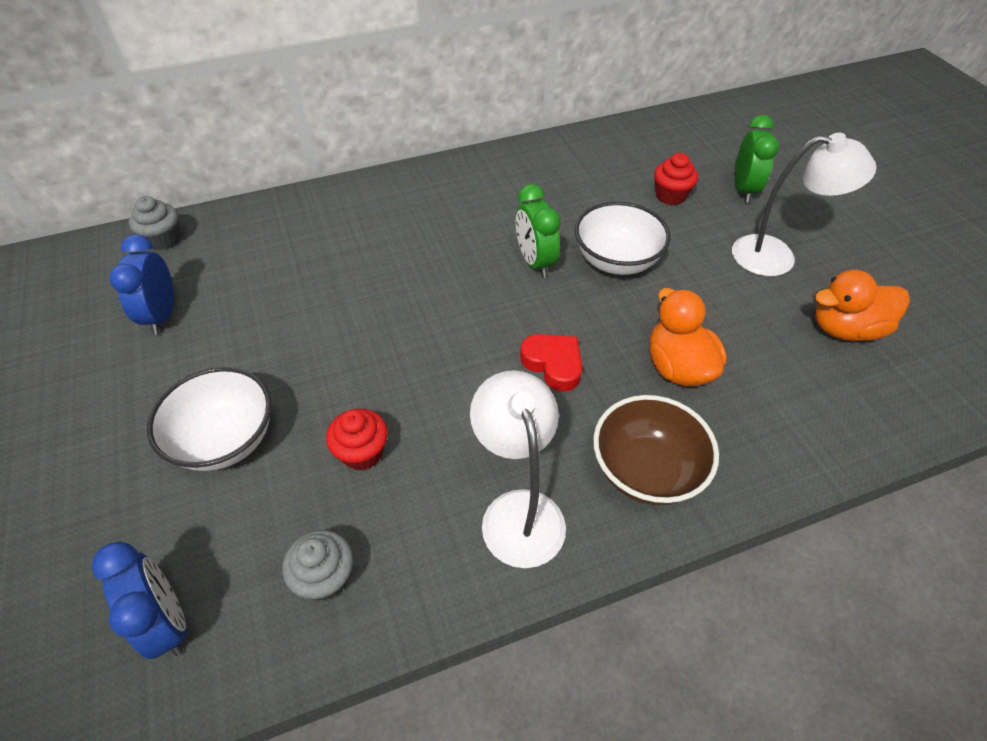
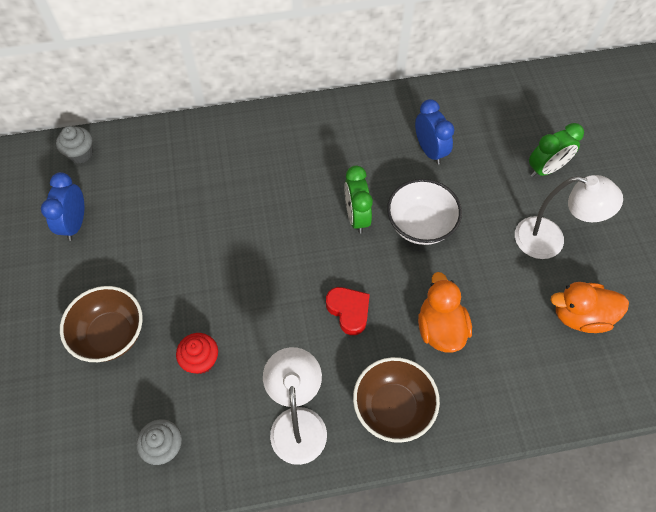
camera: 10 degrees right, 10 degrees up
(168, 621) = (65, 458): blue clock -> blue clock (430, 151)
(225, 440) = (111, 335): white bowl -> brown bowl
(670, 196) = (482, 167): red cupcake -> none
(744, 190) = (546, 169): green clock -> green clock turned 45 degrees clockwise

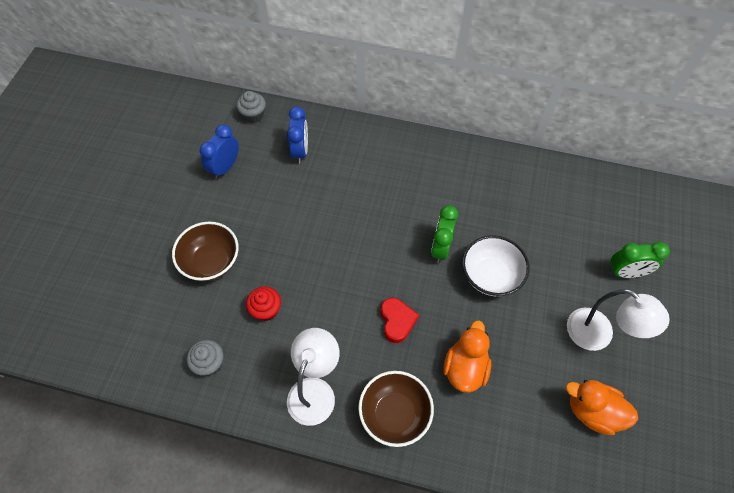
camera: 25 degrees right, 0 degrees up
(430, 151) = (529, 217): blue clock -> blue clock (300, 151)

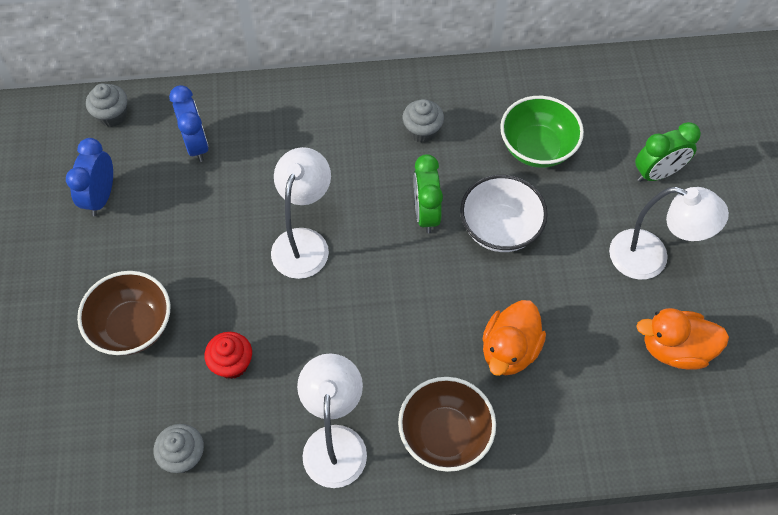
camera: 20 degrees left, 0 degrees up
(347, 241) = (304, 242): none -> white lamp
(397, 321) = (406, 322): red heart -> none
(460, 188) = (422, 131): none -> grey cupcake
(465, 368) = (509, 350): orange duck -> orange duck turned 150 degrees counterclockwise
(540, 225) = (537, 148): none -> green bowl

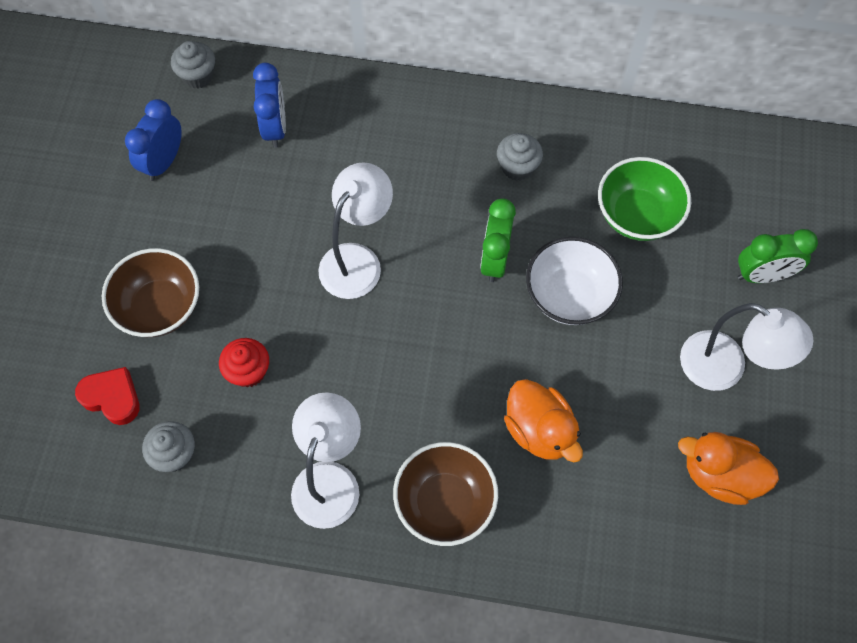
camera: 15 degrees right, 5 degrees up
(109, 419) = (112, 397): none -> red heart
(509, 350) = (539, 430): orange duck -> orange duck turned 75 degrees counterclockwise

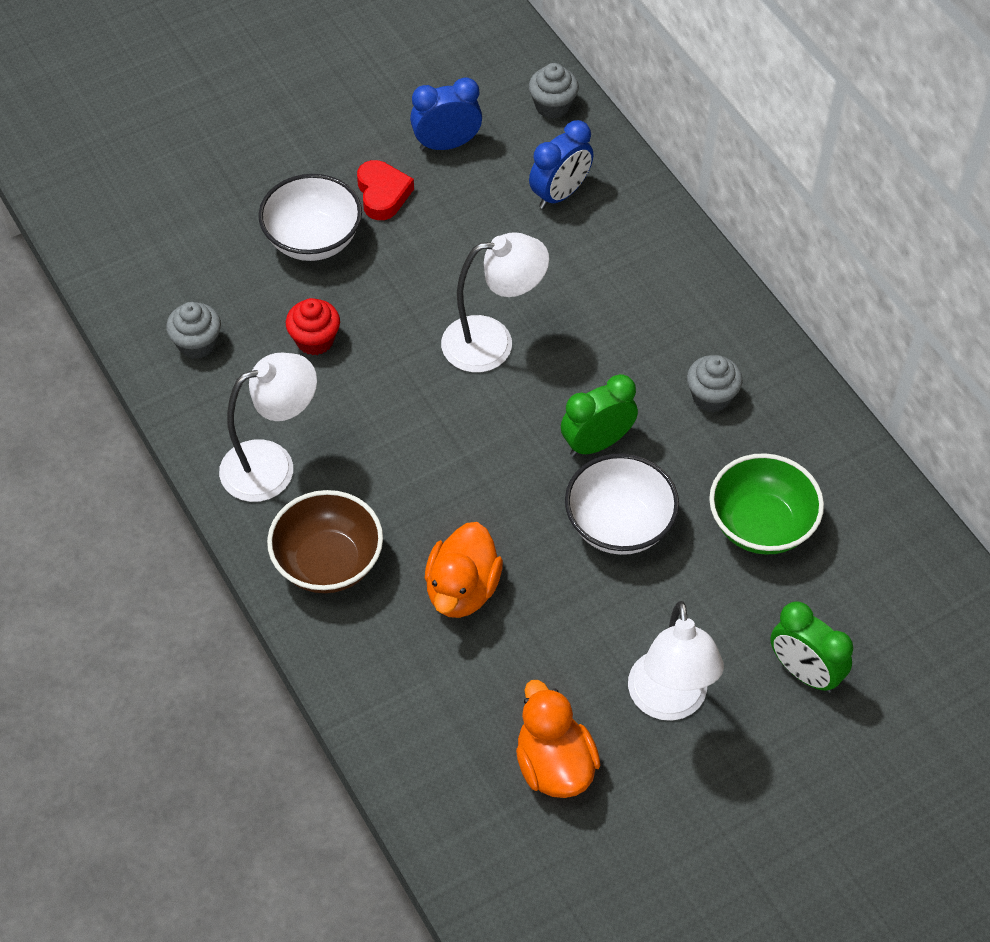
camera: 50 degrees right, 10 degrees down
(112, 397) = (206, 267): red heart -> red heart (382, 194)
(160, 307) = (313, 240): brown bowl -> white bowl

